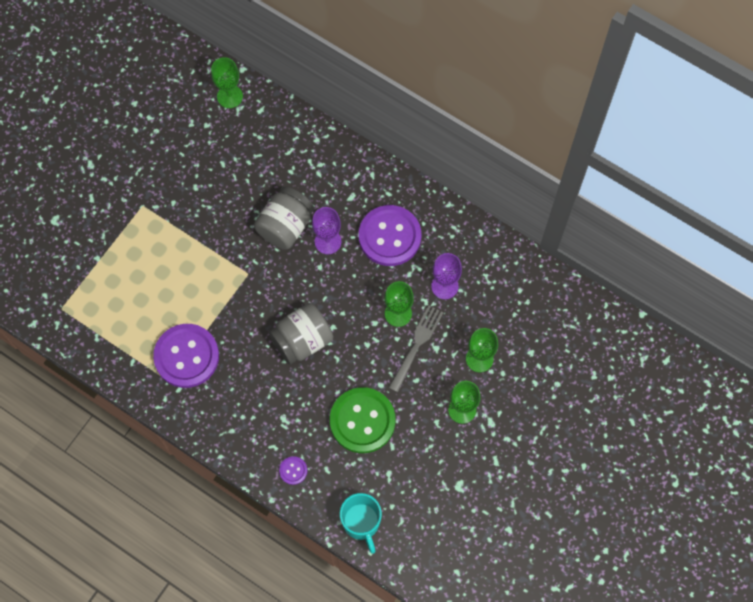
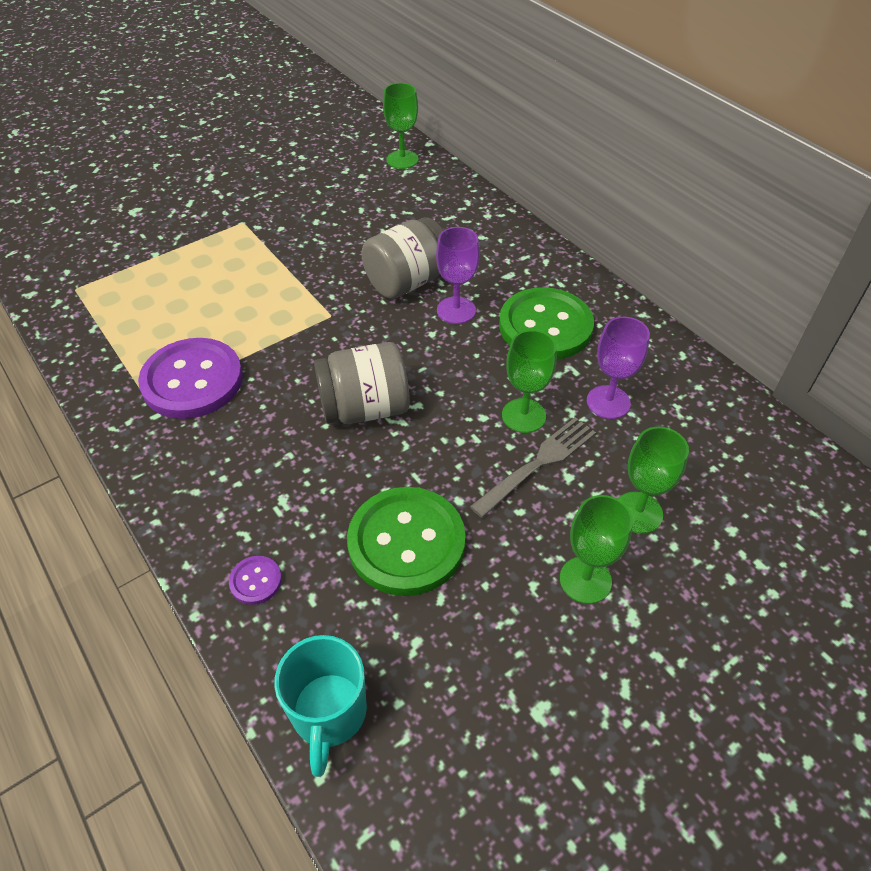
camera: 20 degrees right, 20 degrees down
(389, 236) = (545, 326): purple button -> green button

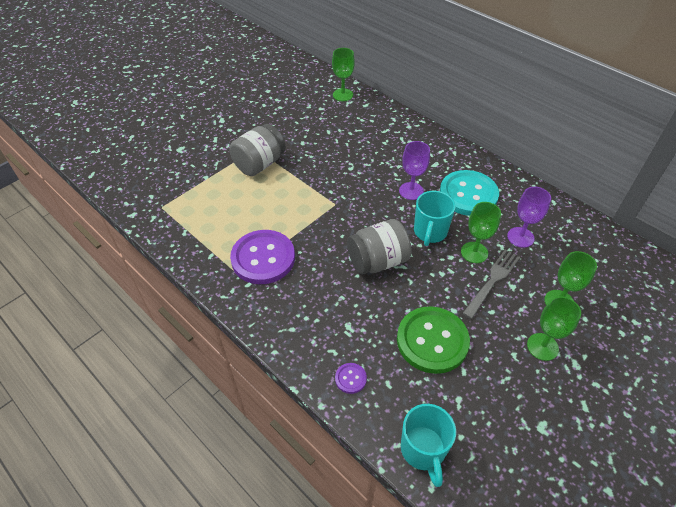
camera: 10 degrees left, 0 degrees up
(407, 282) = (374, 176): grey jar -> grey jar (259, 164)
(463, 375) = (430, 232): none -> turquoise mug
(545, 326) = (468, 194): green button -> turquoise button

